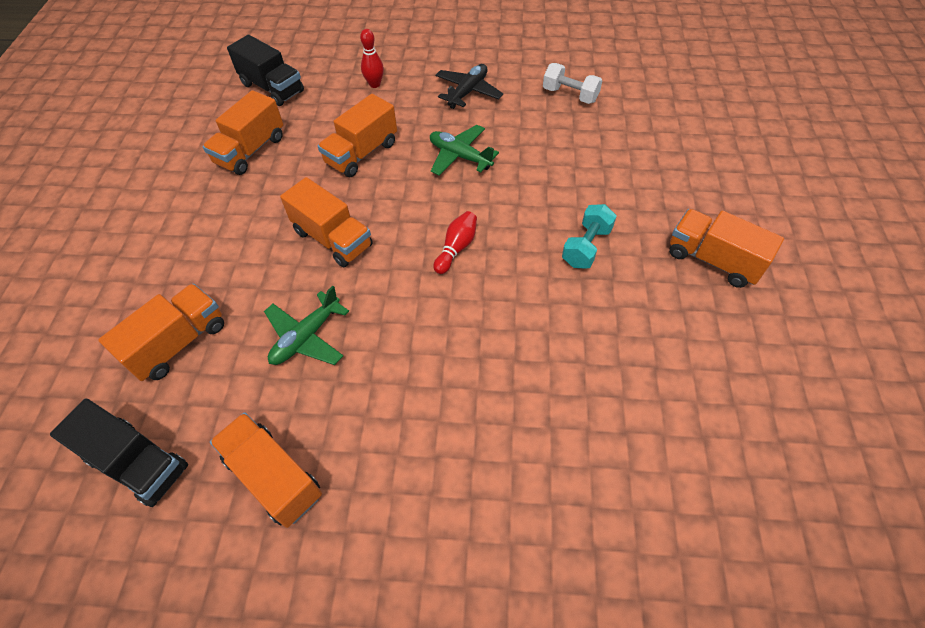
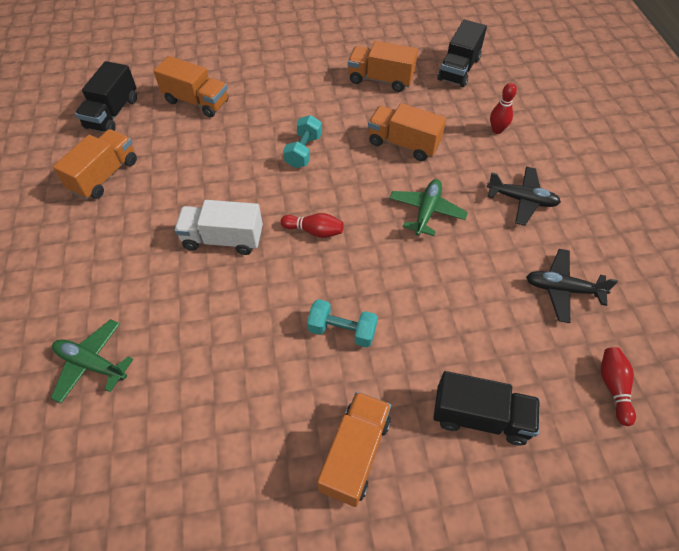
camera: 75 degrees right, 0 degrees up
(306, 337) = (210, 161): green plane -> green plane (92, 364)
(332, 239) = (303, 151): orange truck -> turquoise dumbbell
(441, 336) = (223, 239): none -> white truck
(570, 95) = (562, 289): white dumbbell -> black plane
(661, 95) = (613, 387): none -> red bowling pin
(682, 173) = (480, 417): none -> black truck

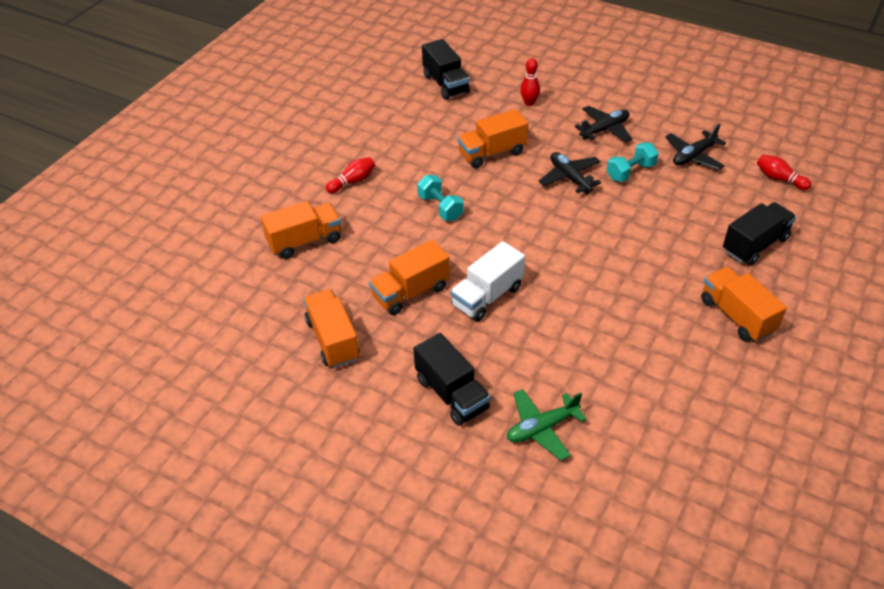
camera: 50 degrees left, 10 degrees down
(112, 113) = (253, 302): black truck -> black truck (451, 394)
(314, 231) = (530, 242): red bowling pin -> red bowling pin (353, 181)
(342, 331) = (635, 273): turquoise dumbbell -> turquoise dumbbell (631, 172)
(380, 79) = (408, 127): orange truck -> orange truck (410, 292)
(426, 211) = (569, 177): green plane -> black plane

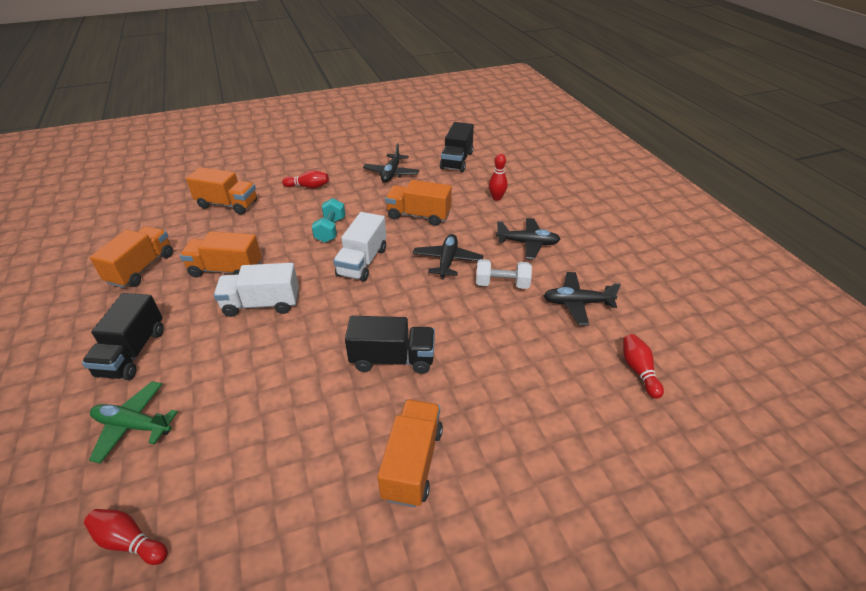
camera: 40 degrees right, 5 degrees down
(408, 127) = (391, 173): none -> black plane
(509, 217) = (362, 262): none -> white truck
(631, 172) = (502, 284): turquoise dumbbell -> white dumbbell
(653, 474) = (129, 542): none -> red bowling pin
(755, 245) = (526, 412): black truck -> black truck (392, 359)

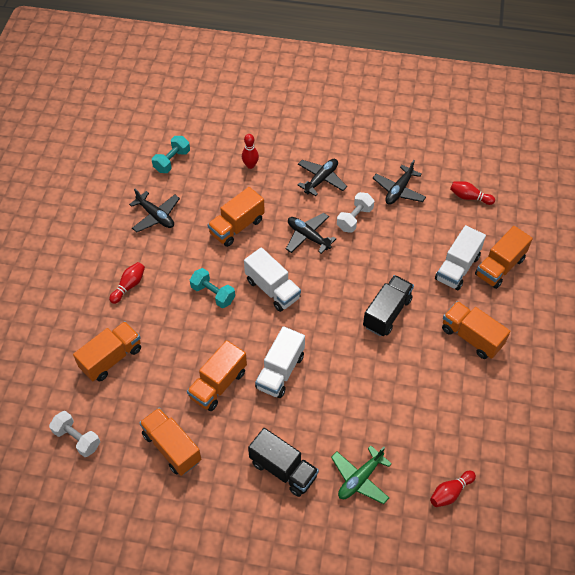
camera: 60 degrees left, 15 degrees up
(137, 217) = (77, 438): none -> white dumbbell
(456, 160) = (172, 161): black truck -> turquoise dumbbell
(515, 401) = (457, 268): none -> white truck
(558, 450) = (499, 267): none -> orange truck

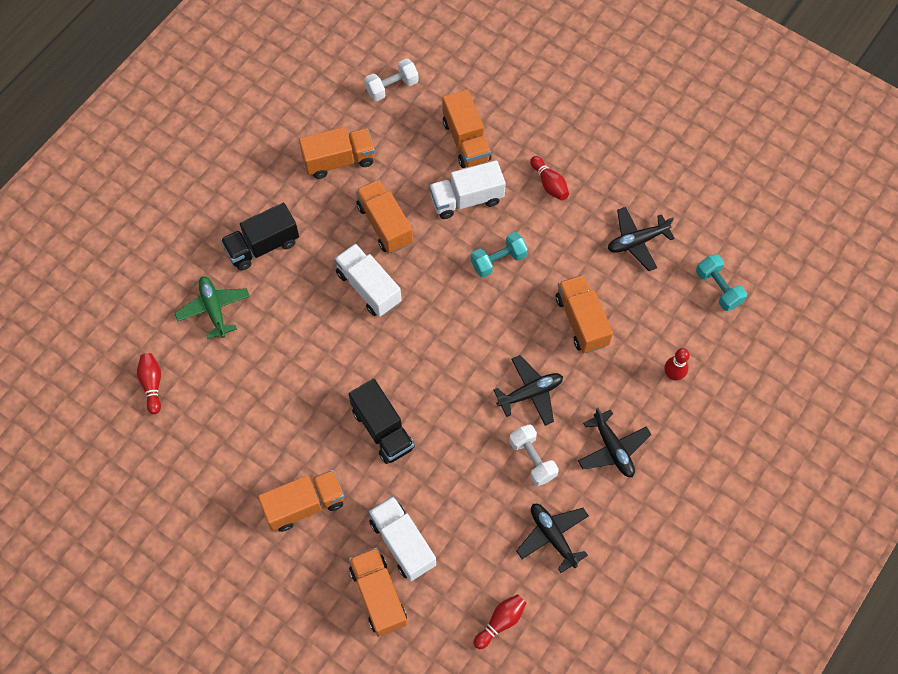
camera: 115 degrees right, 10 degrees up
(272, 289) = (475, 323): white truck -> white truck (466, 199)

